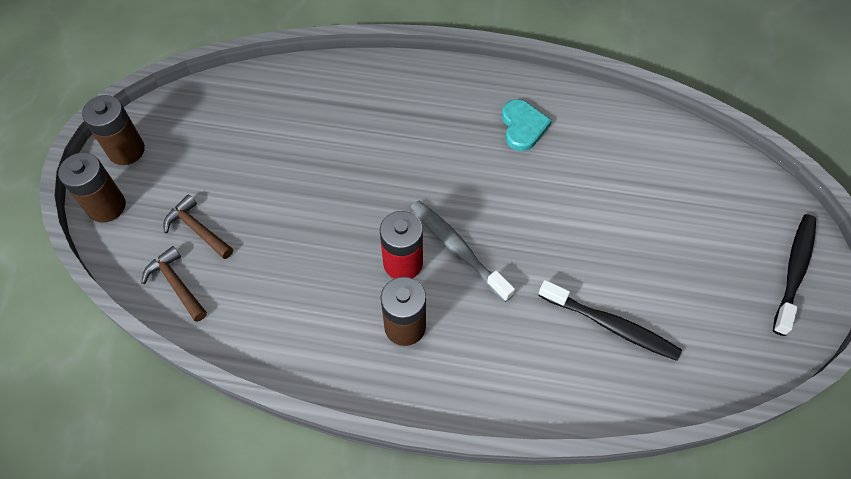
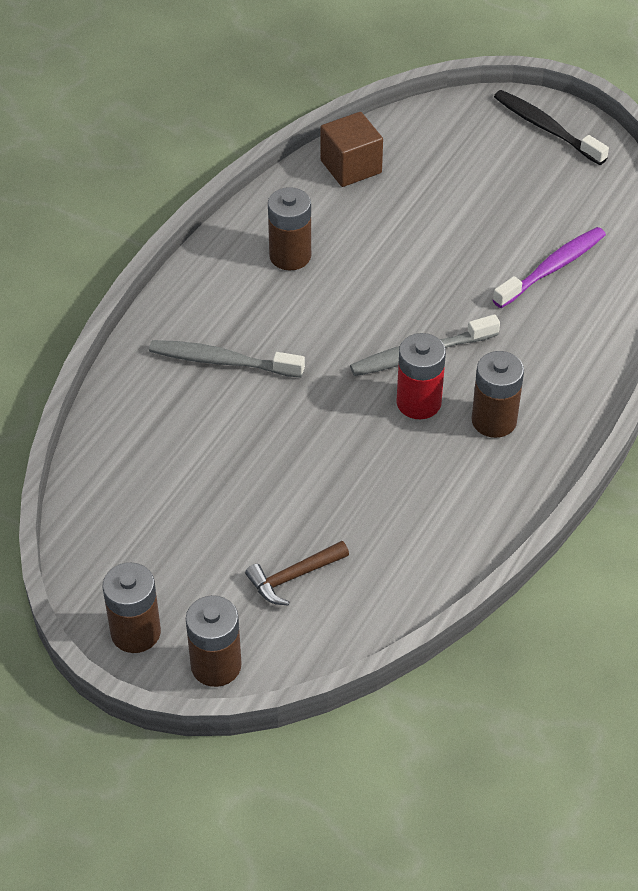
camera: 70 degrees left, 10 degrees down
(176, 284) = (361, 610): brown hammer -> none
(393, 119) = (222, 361): none -> grey toothbrush
(523, 127) = (290, 256): turquoise heart -> brown battery
(611, 325) = (552, 268): black toothbrush -> purple toothbrush
(647, 136) = (351, 167): none -> brown cube

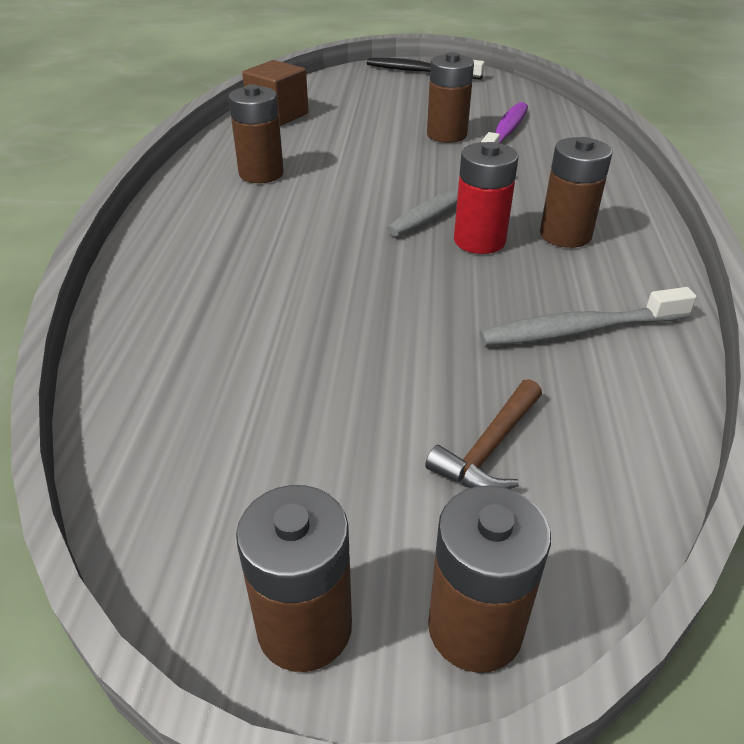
camera: 25 degrees left, 10 degrees down
(222, 361) = (240, 262): grey toothbrush -> grey toothbrush (579, 330)
(493, 252) = (446, 135): none -> brown battery

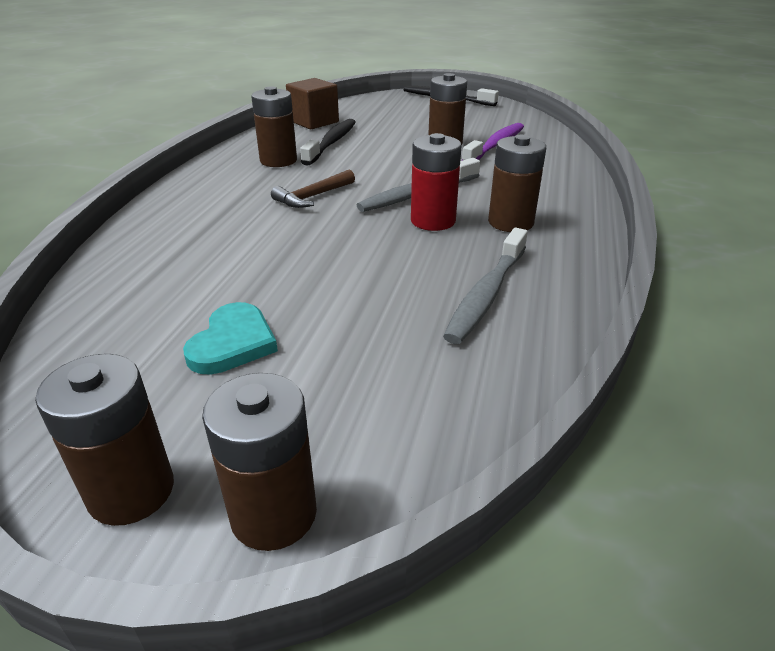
camera: 10 degrees right, 5 degrees down
(313, 143) = (331, 143): none -> black toothbrush
(327, 425) = (233, 343): none -> turquoise heart
(489, 448) = (360, 376): brown hammer -> brown hammer (313, 197)
(579, 330) = (486, 294): grey toothbrush -> grey toothbrush turned 60 degrees counterclockwise

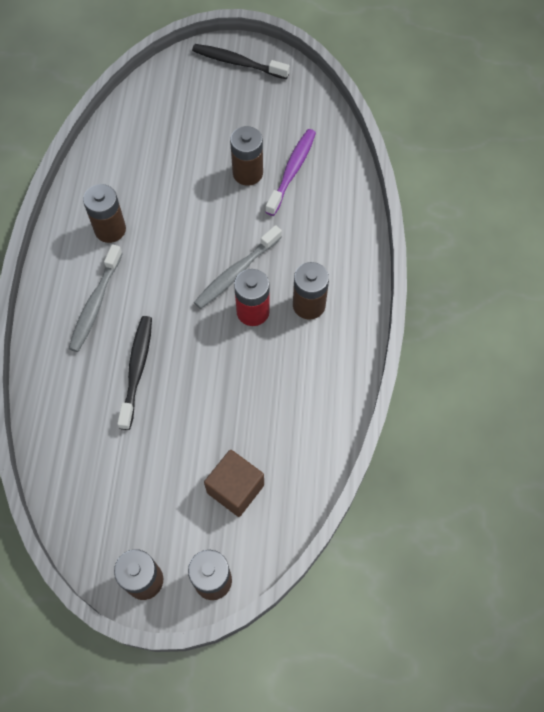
camera: 10 degrees left, 30 degrees up
(233, 343) = (154, 470): turquoise heart -> none
(313, 197) = (156, 289): brown hammer -> none
(314, 122) = (119, 141): brown cube -> brown cube (235, 489)
(331, 143) = (147, 186): black toothbrush -> black toothbrush (137, 370)
(486, 294) = (296, 398): grey toothbrush -> grey toothbrush (95, 304)

